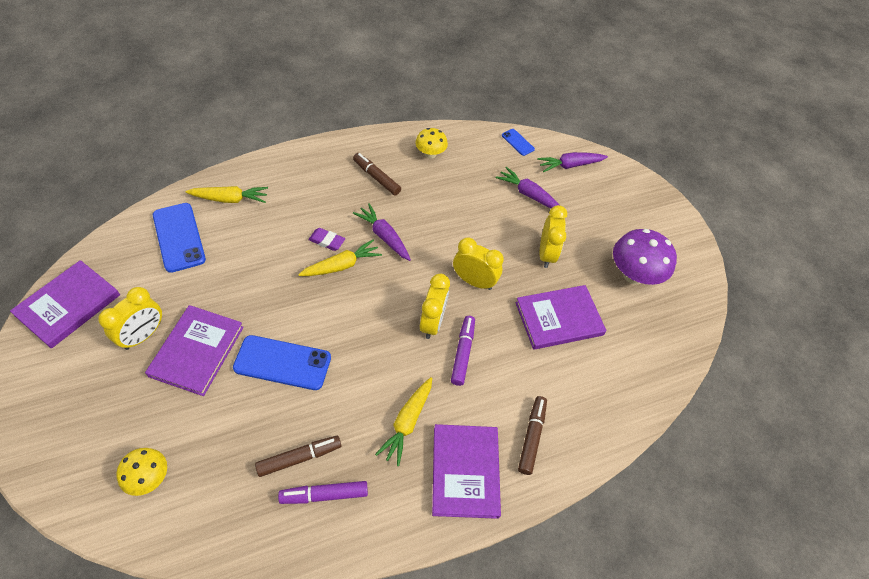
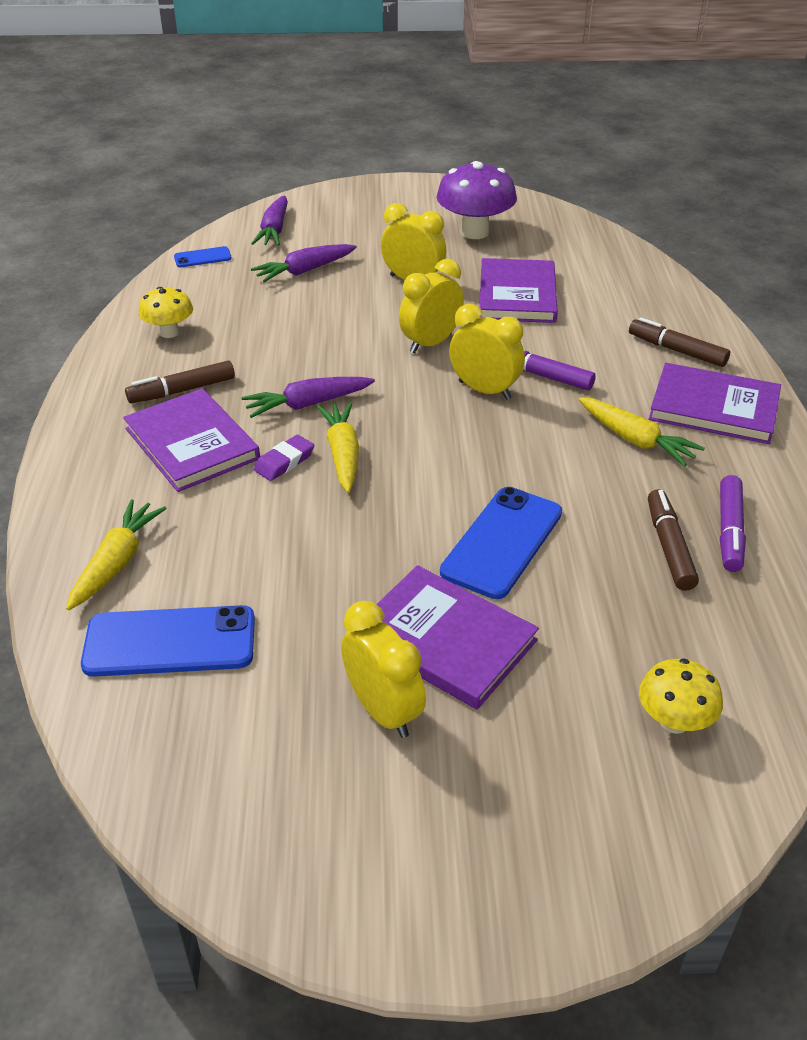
camera: 65 degrees left, 15 degrees down
(68, 305) = (258, 829): purple book -> purple book (192, 443)

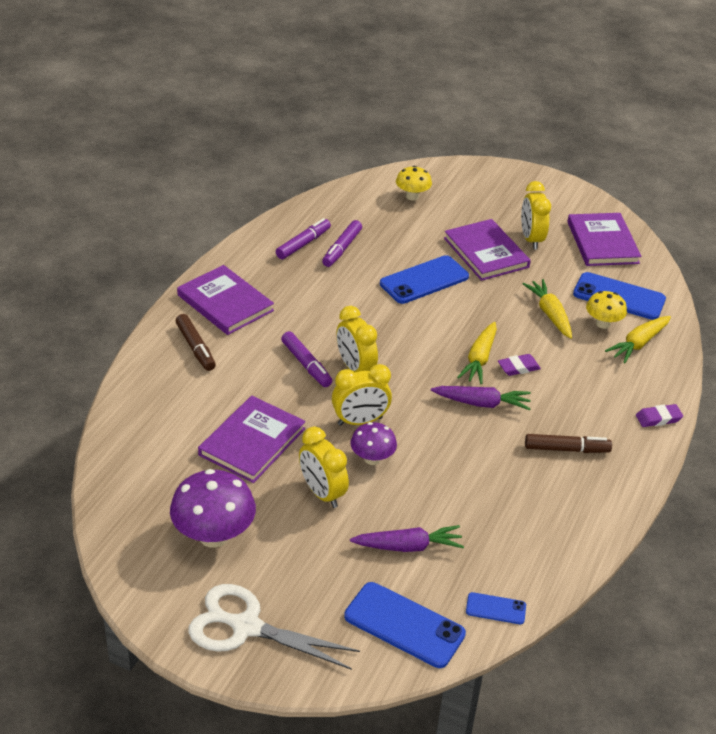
camera: 155 degrees left, 0 degrees up
(70, 462) = (658, 418): none -> purple eraser
(169, 332) = (559, 514): yellow mushroom -> yellow mushroom (603, 323)
(192, 443) = (573, 402): purple book -> purple book (602, 242)
(274, 230) = (404, 625): purple carrot -> blue phone
(389, 318) = (372, 459): none -> purple mushroom
(395, 199) = (246, 627): none -> white scissors
(635, 440) = (296, 302): yellow carrot -> yellow carrot (550, 314)
(669, 547) = (342, 248): brown marker -> purple marker

